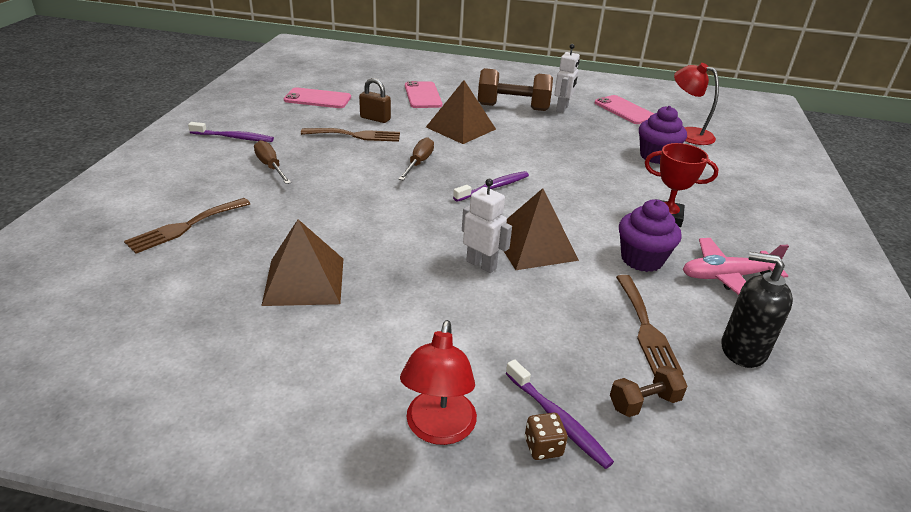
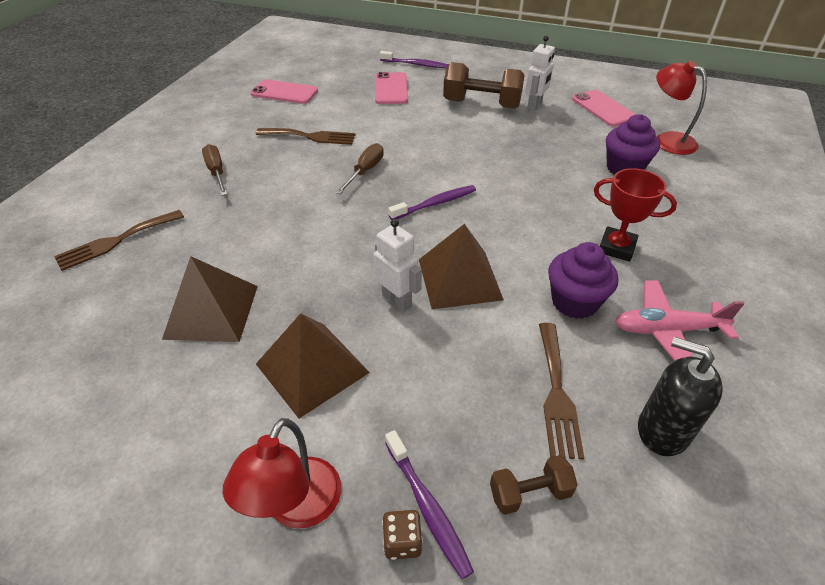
camera: 10 degrees right, 10 degrees up
(234, 137) = (191, 137): purple toothbrush -> purple toothbrush (415, 64)
(375, 118) = (335, 116): brown padlock -> none
(460, 128) = (420, 129): brown pyramid -> brown pyramid (312, 368)

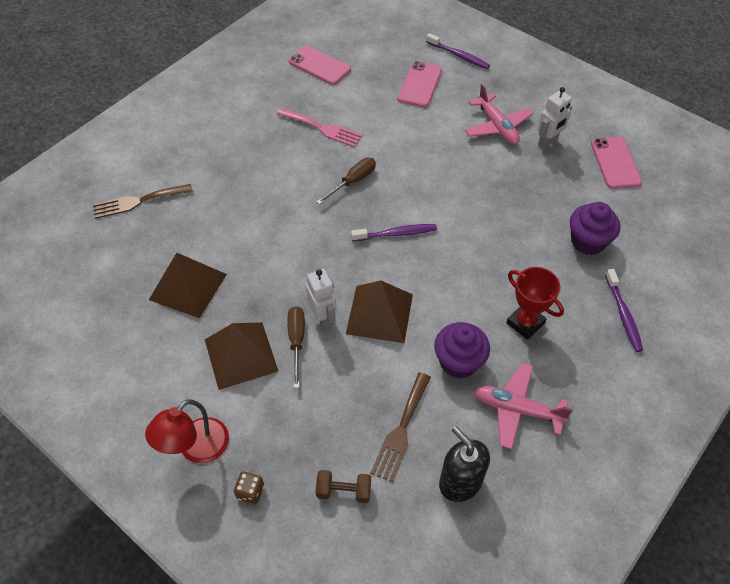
camera: 20 degrees right, 10 degrees up
(216, 172) = (231, 150): brown screwdriver -> brown screwdriver (296, 341)
(310, 136) = (322, 128): brown fork -> pink fork
(427, 507) = (275, 476): purple toothbrush -> purple toothbrush (623, 314)
(481, 104) = (497, 126): brown dumbbell -> pink plane
(667, 140) = (654, 220): red lamp -> none

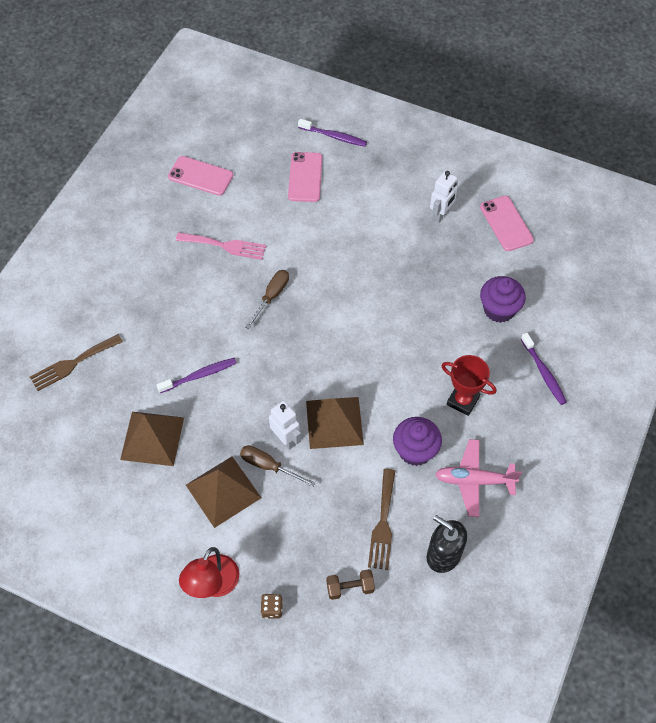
camera: 15 degrees left, 5 degrees up
(296, 341) = (269, 466): brown screwdriver -> brown screwdriver turned 45 degrees counterclockwise
(396, 234) = (327, 341): purple toothbrush -> purple toothbrush (199, 375)
(497, 126) = (390, 208): pink plane -> none

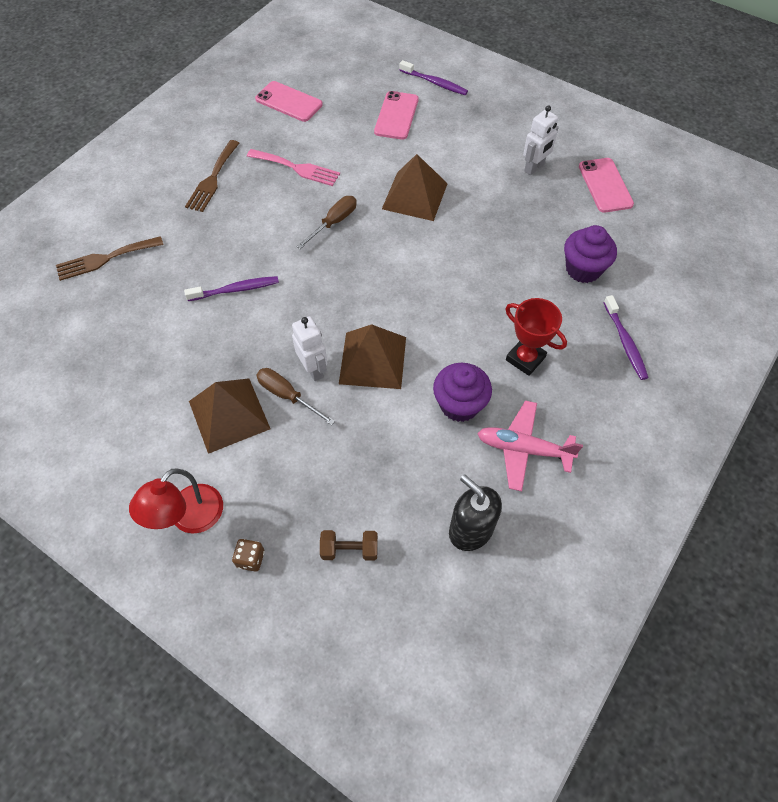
camera: 10 degrees right, 0 degrees up
(152, 438) = (166, 346): brown pyramid -> brown pyramid (414, 196)
(383, 523) = (405, 481): brown fork -> brown fork (212, 179)

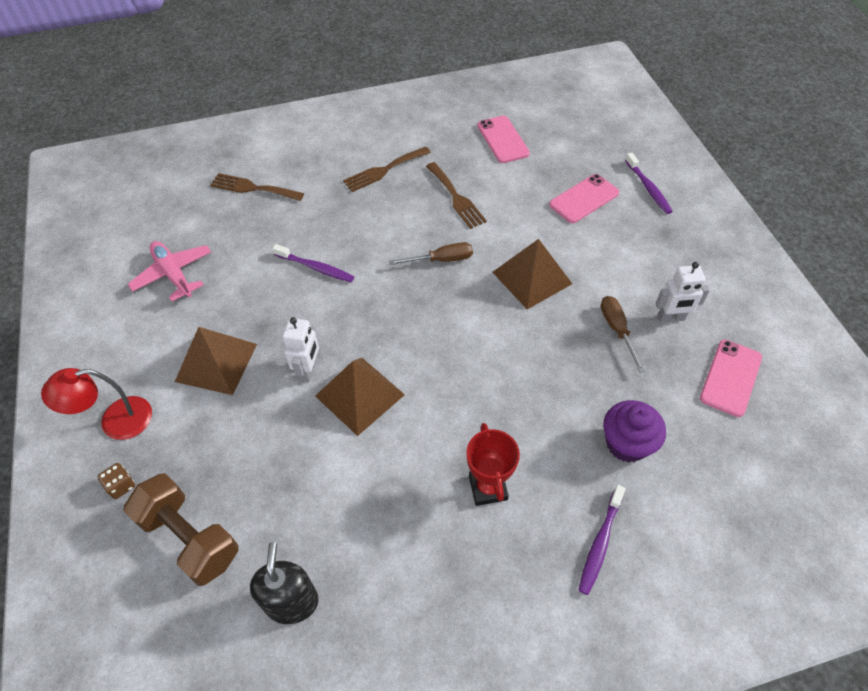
camera: 40 degrees right, 5 degrees down
(287, 395) = (269, 377): brown screwdriver -> brown screwdriver (617, 330)
(297, 168) = (456, 198): pink fork -> brown fork
(349, 550) = (190, 538): brown dumbbell -> brown dumbbell, size x1.93
(459, 404) = (390, 485): purple cupcake -> none
(523, 449) = (405, 568): pink plane -> pink plane (174, 274)

